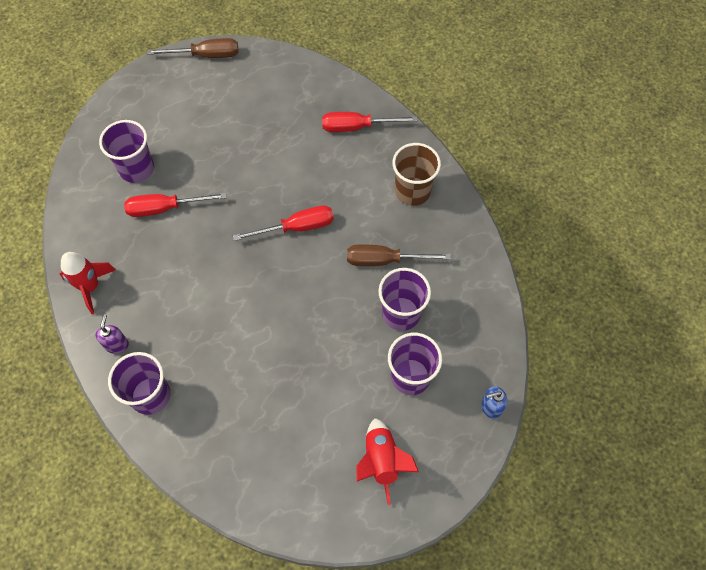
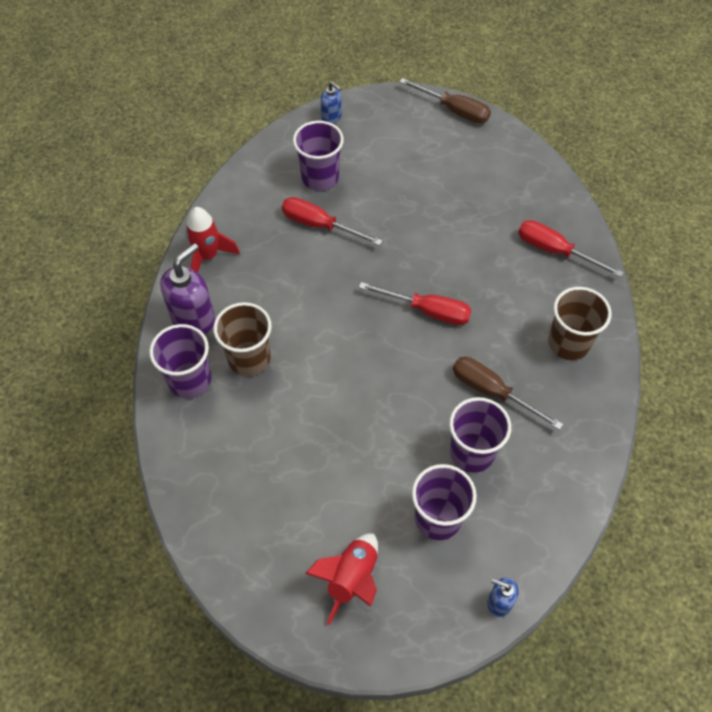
camera: 35 degrees right, 5 degrees down
(110, 113) = (331, 117): none -> blue soap dispenser
(117, 344) = (194, 318): purple soap dispenser -> purple soap dispenser, size x1.86
(186, 348) = (249, 358): none -> brown cup

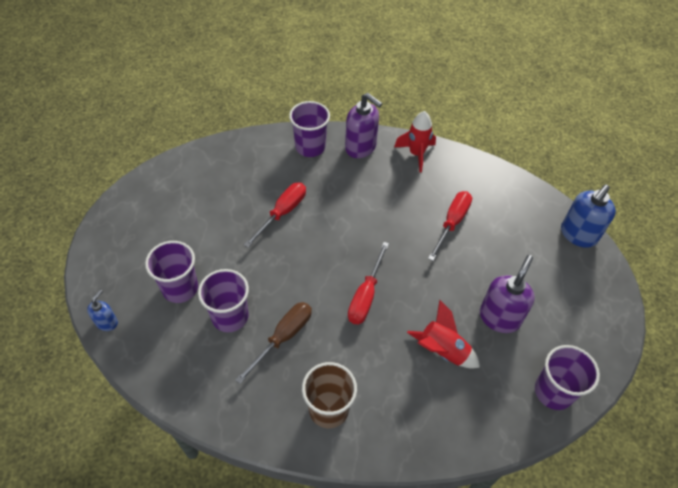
camera: 90 degrees right, 5 degrees down
(249, 358) = (325, 178): brown cup -> none
(320, 177) = (504, 224): purple cup -> purple cup (553, 391)
(331, 117) = (578, 235): blue soap dispenser -> blue soap dispenser, size x1.86
(351, 578) = (148, 233): red rocket -> red rocket (442, 350)
(441, 192) = (499, 317): none -> purple soap dispenser
(454, 110) = (611, 338): brown screwdriver -> none
(555, 251) = (436, 413): red screwdriver -> red screwdriver (282, 213)

